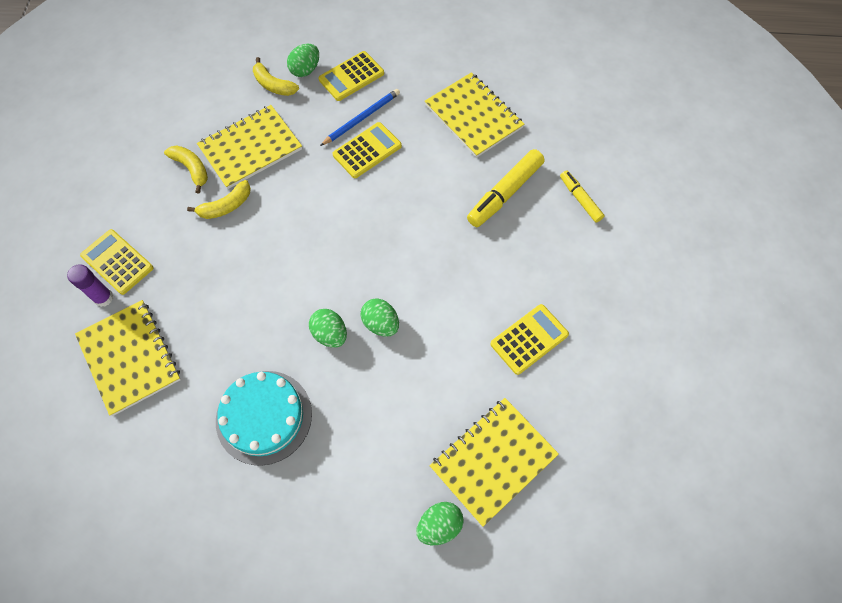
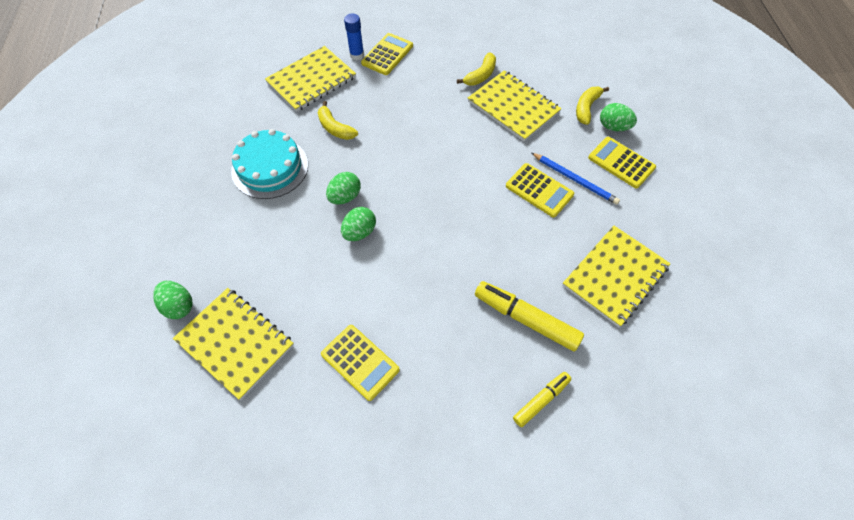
camera: 80 degrees right, 5 degrees down
(103, 298) = (357, 55): purple glue stick -> blue glue stick
(226, 206) = (451, 104): yellow banana -> yellow banana (335, 128)

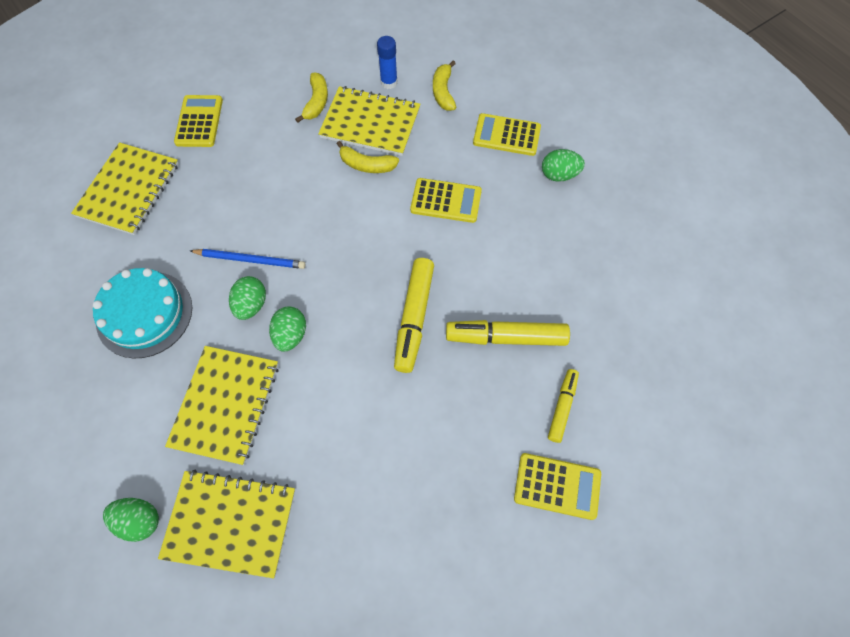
camera: 30 degrees left, 5 degrees up
(335, 128) = (192, 233): yellow banana -> yellow banana (367, 165)
(357, 55) = (164, 137): blue glue stick -> blue glue stick (389, 82)
(360, 362) = (373, 468): yellow calculator -> yellow calculator (557, 486)
(459, 266) = (414, 318): none -> yellow marker
(575, 180) = (473, 173): blue pencil -> blue pencil (250, 260)
(613, 127) = (479, 101): green egg -> green egg (559, 175)
(615, 276) = (561, 253): yellow notebook -> yellow notebook (225, 405)

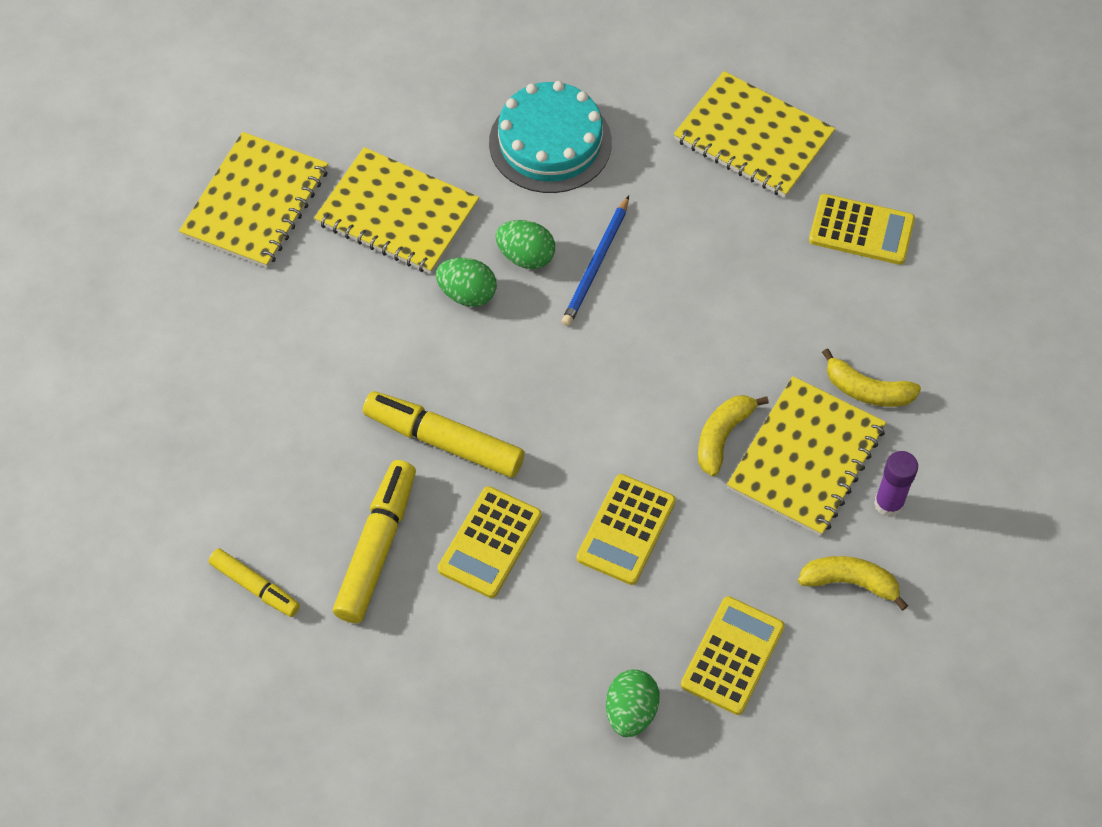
camera: 105 degrees right, 5 degrees down
(140, 520) = (292, 122): green egg -> none
(389, 82) = (888, 503): blue glue stick -> purple glue stick
(557, 486) = (160, 547): yellow calculator -> yellow calculator (489, 542)

